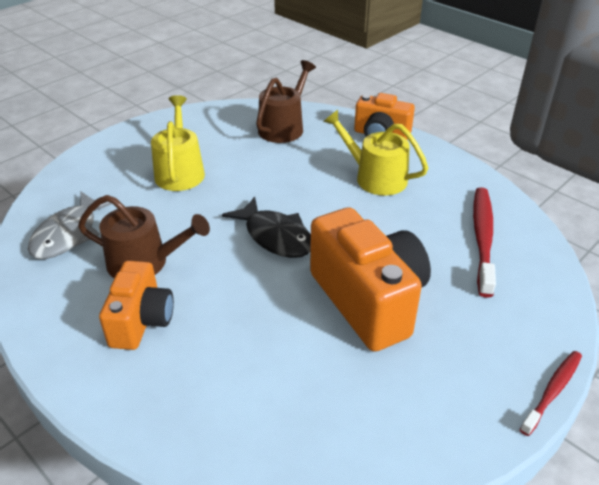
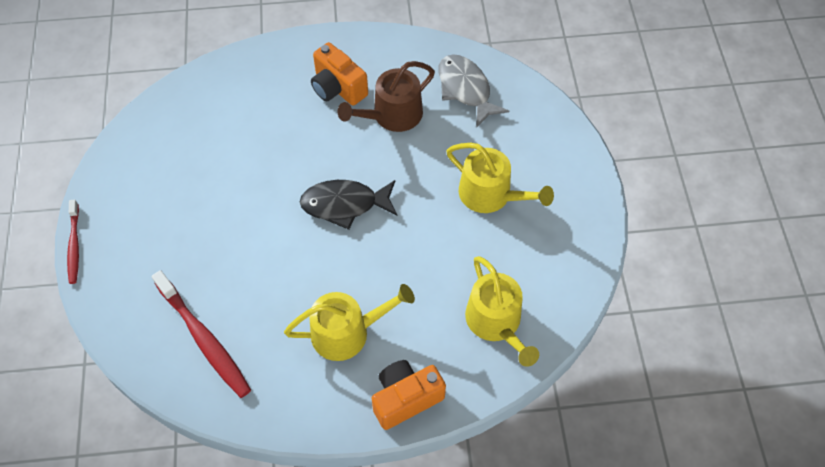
camera: 130 degrees right, 20 degrees up
(284, 127) = (496, 322): brown watering can -> yellow watering can
(368, 300) = (231, 212): orange camera -> none

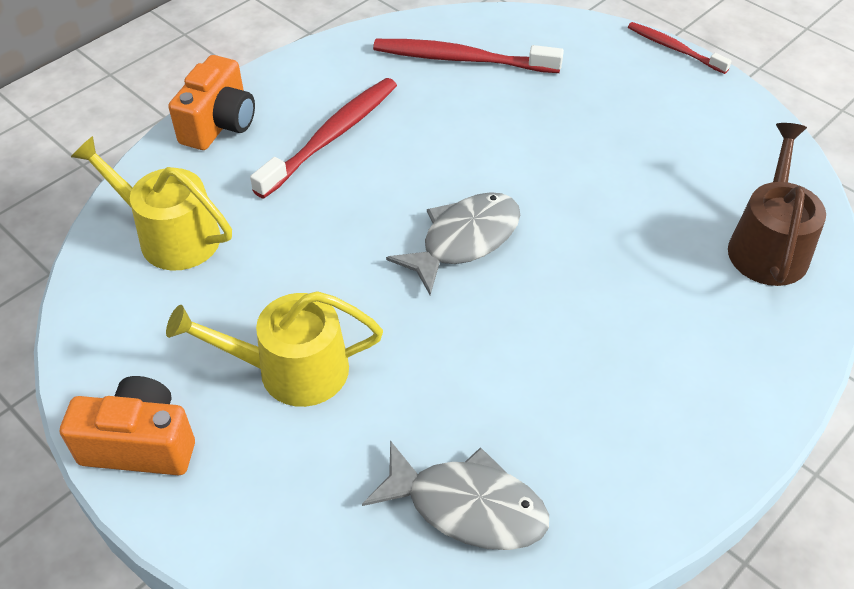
camera: 140 degrees right, 10 degrees down
(338, 88) = (644, 371): orange camera -> orange camera (140, 444)
(345, 204) = (464, 240): black fish -> grey fish
(347, 332) = (331, 137): yellow watering can -> red toothbrush
(392, 115) = (529, 386): brown watering can -> brown watering can (768, 245)

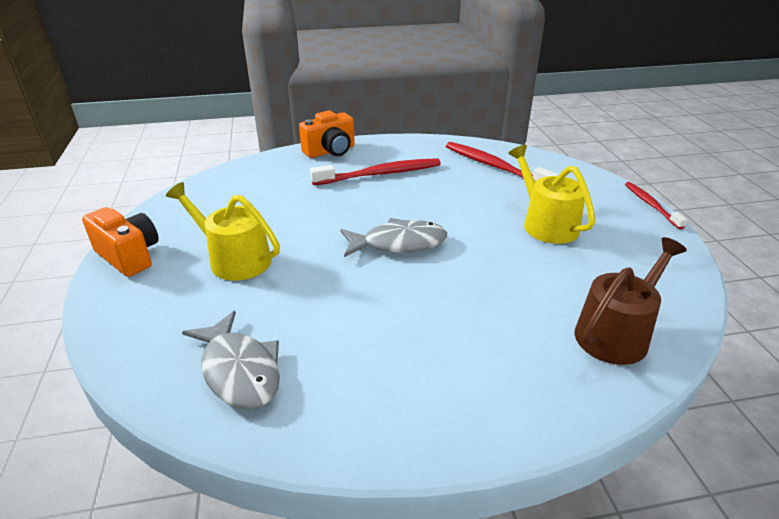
camera: 35 degrees right, 15 degrees down
(171, 236) = (252, 183): yellow watering can -> yellow watering can (546, 224)

